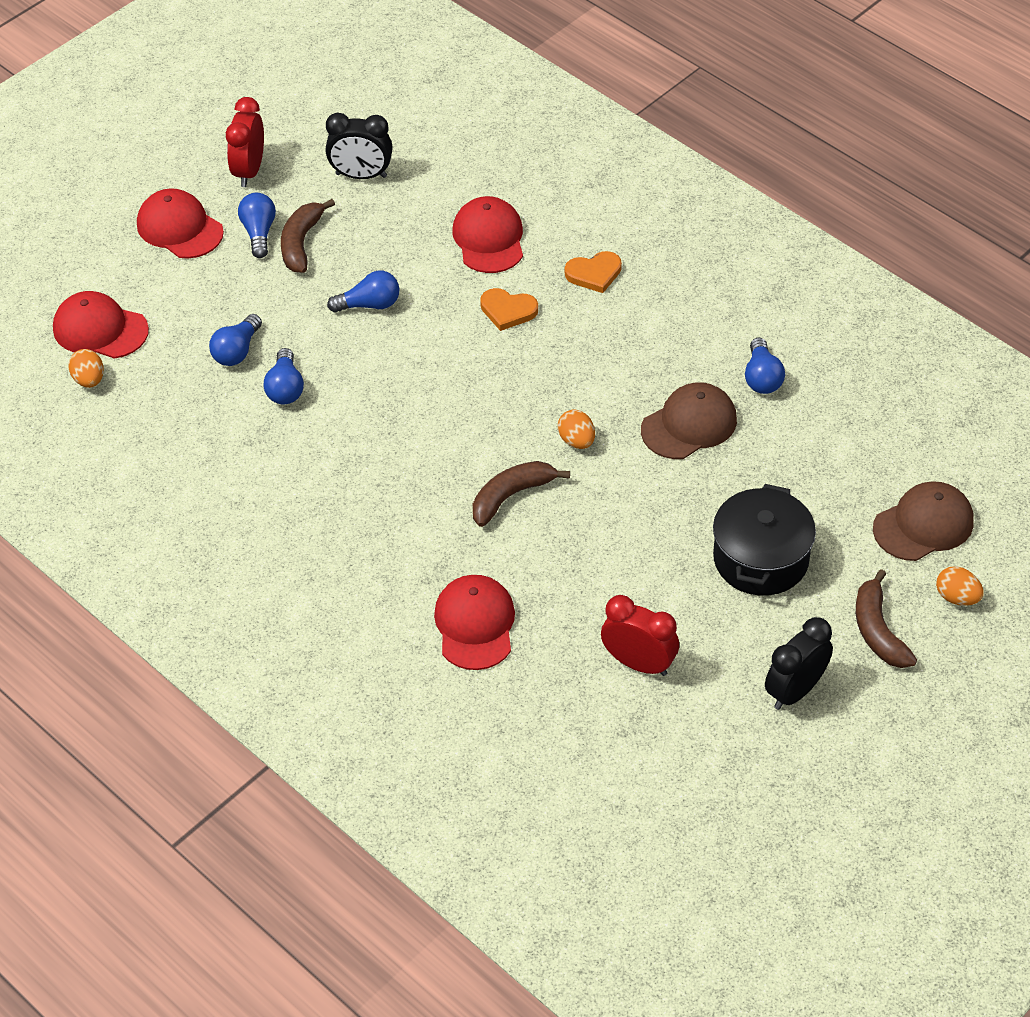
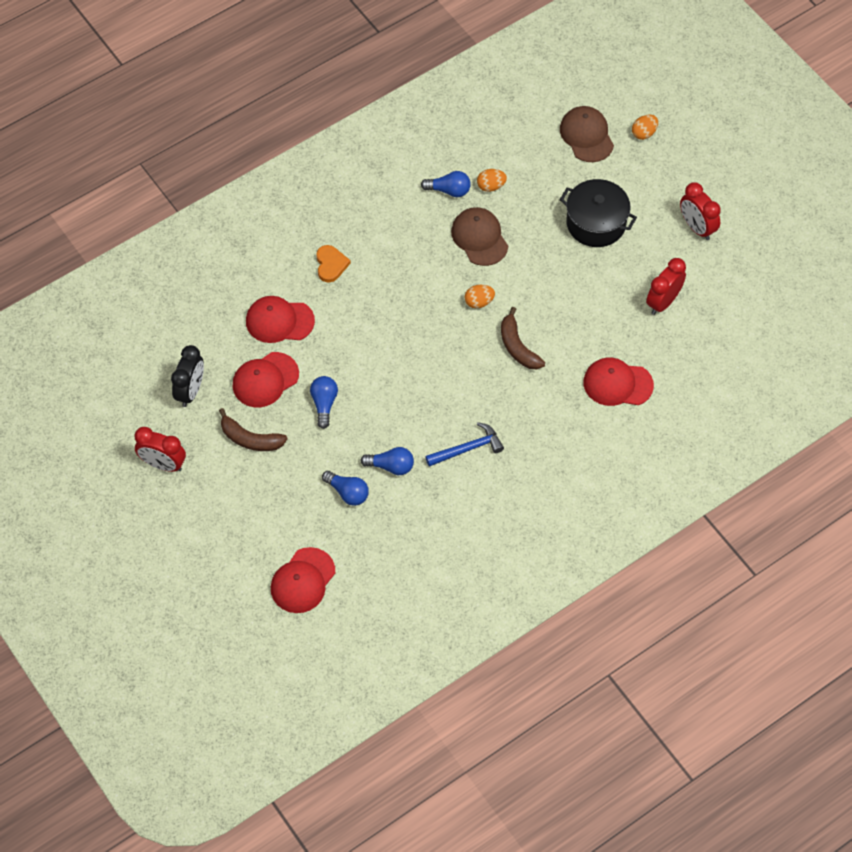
camera: 80 degrees left, 10 degrees up
(89, 380) = (352, 592): orange egg -> orange egg (491, 186)
(179, 228) = (211, 517): red cap -> red cap (265, 380)
(259, 233) = (231, 465): blue light bulb -> none
(328, 465) = (467, 449): none -> blue hammer
(508, 311) = (352, 321): orange heart -> none
(795, 691) = (697, 228): black clock -> red clock
(878, 631) = (661, 177): brown banana -> none

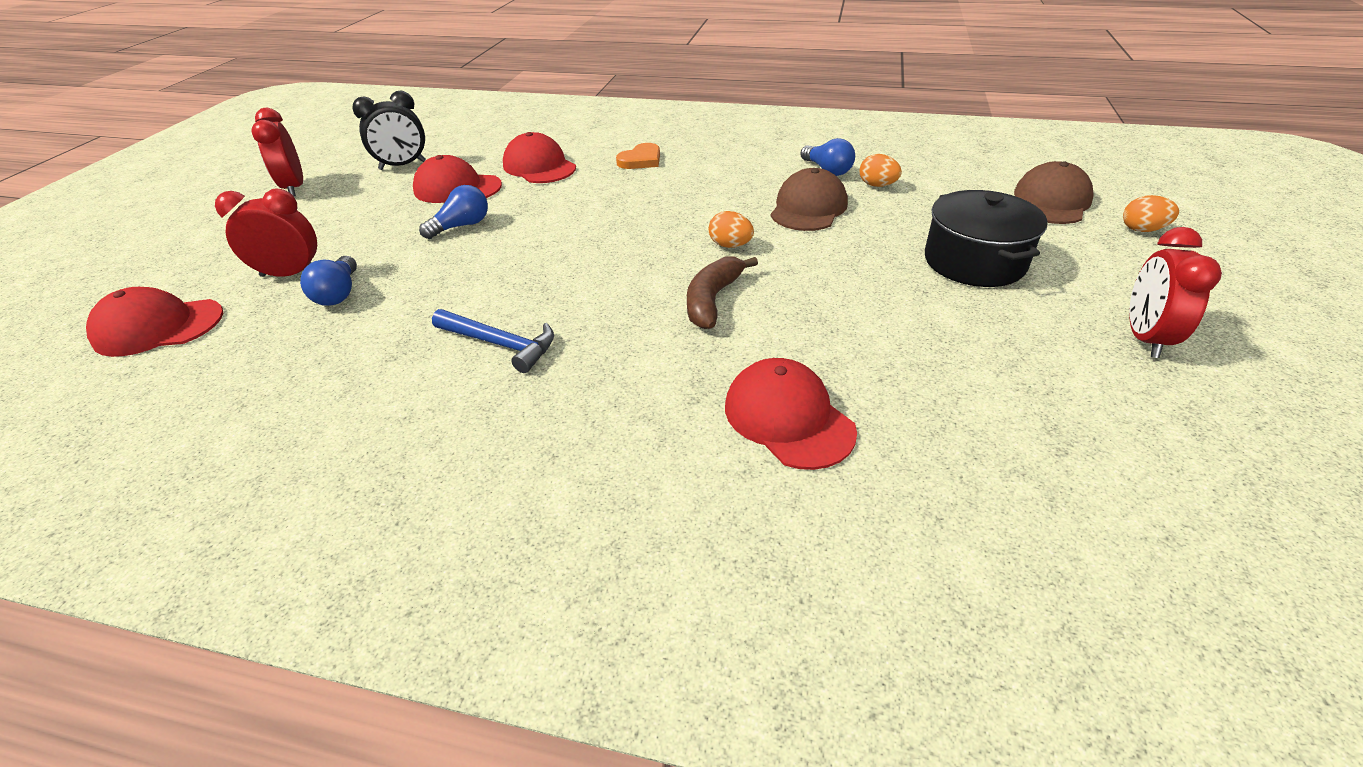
camera: 50 degrees right, 20 degrees down
(250, 439) = (369, 211): brown banana -> none
(391, 466) = (410, 303): blue light bulb -> none
(663, 302) = (988, 379): red clock -> red clock (290, 274)

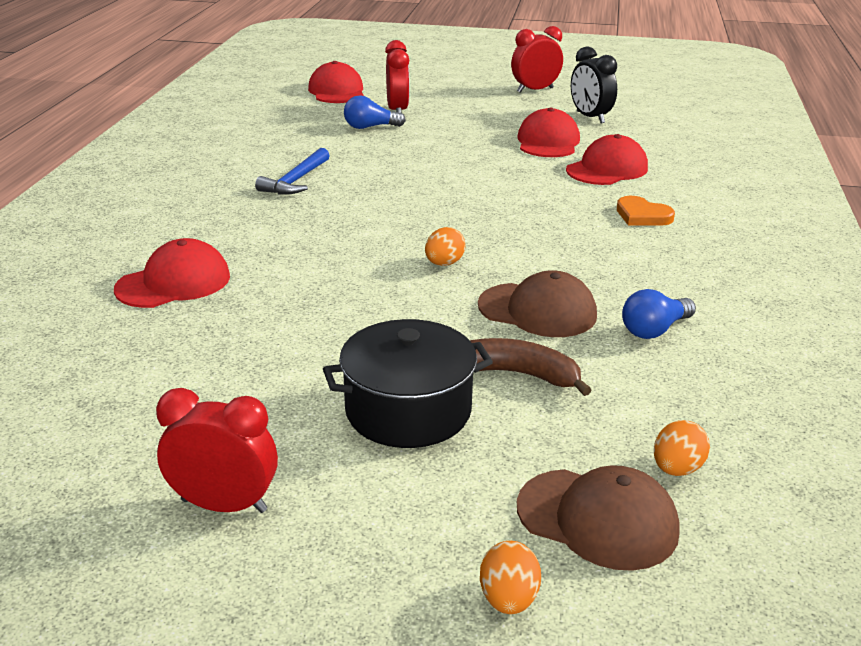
camera: 85 degrees right, 10 degrees down
(461, 226) = (474, 151): blue light bulb -> none
(712, 300) = (343, 255): brown banana -> brown banana (519, 374)
(877, 185) = (615, 364): orange egg -> orange egg (677, 469)

